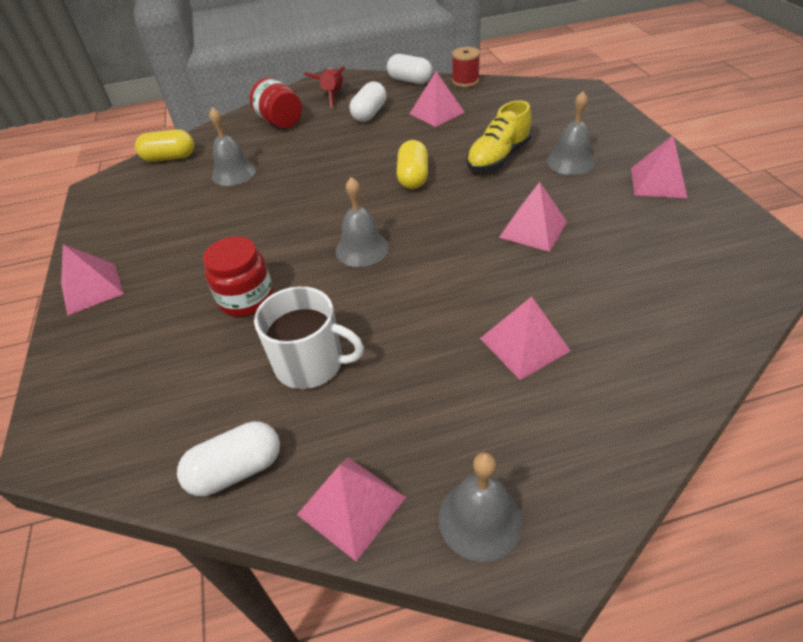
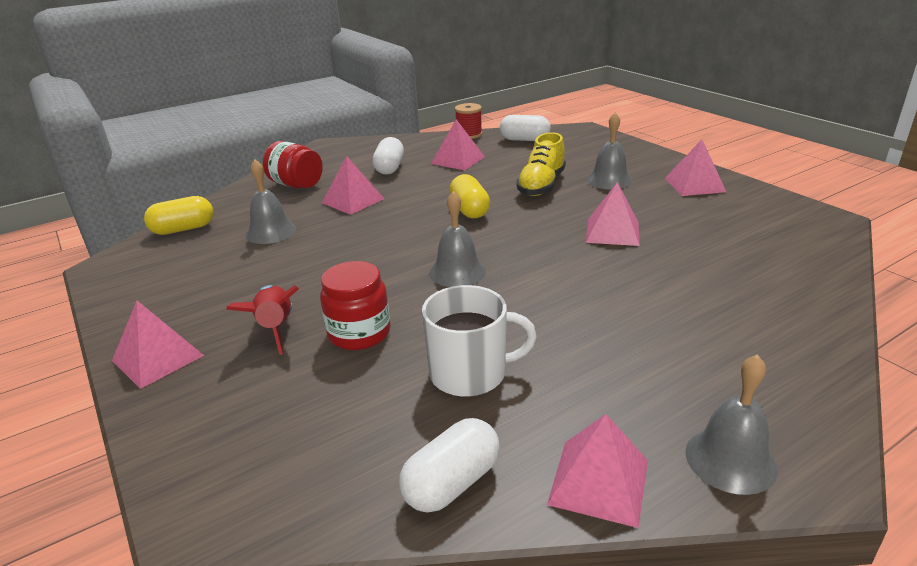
camera: 20 degrees left, 15 degrees down
(333, 96) = (341, 158): red rocket -> red rocket (275, 328)
(410, 81) = (413, 139): white capsule -> white capsule (524, 140)
(524, 344) = (669, 317): pink pyramid -> pink pyramid (353, 201)

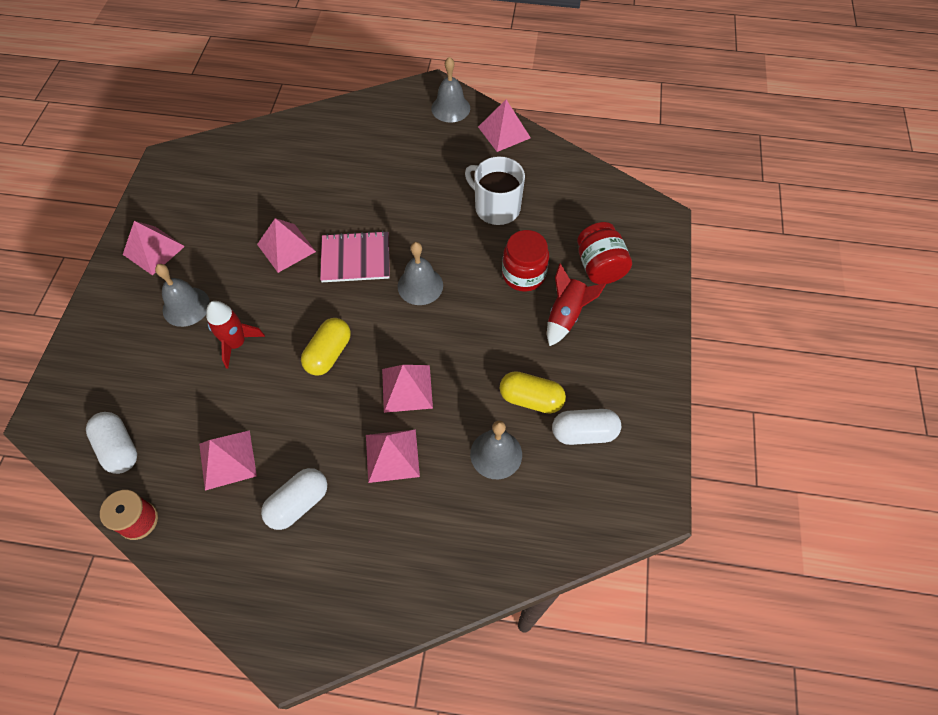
camera: 140 degrees left, 30 degrees up
(158, 358) = (646, 339): pink pyramid -> pink pyramid (407, 388)
(183, 229) = (564, 530): yellow capsule -> yellow capsule (531, 399)
(296, 185) = (410, 547): red jar -> red jar (599, 267)
(452, 483) = (555, 166): white capsule -> white capsule (584, 433)
(541, 185) = (236, 343): yellow shoe -> red rocket
(545, 256) = (355, 258): none -> pink notebook

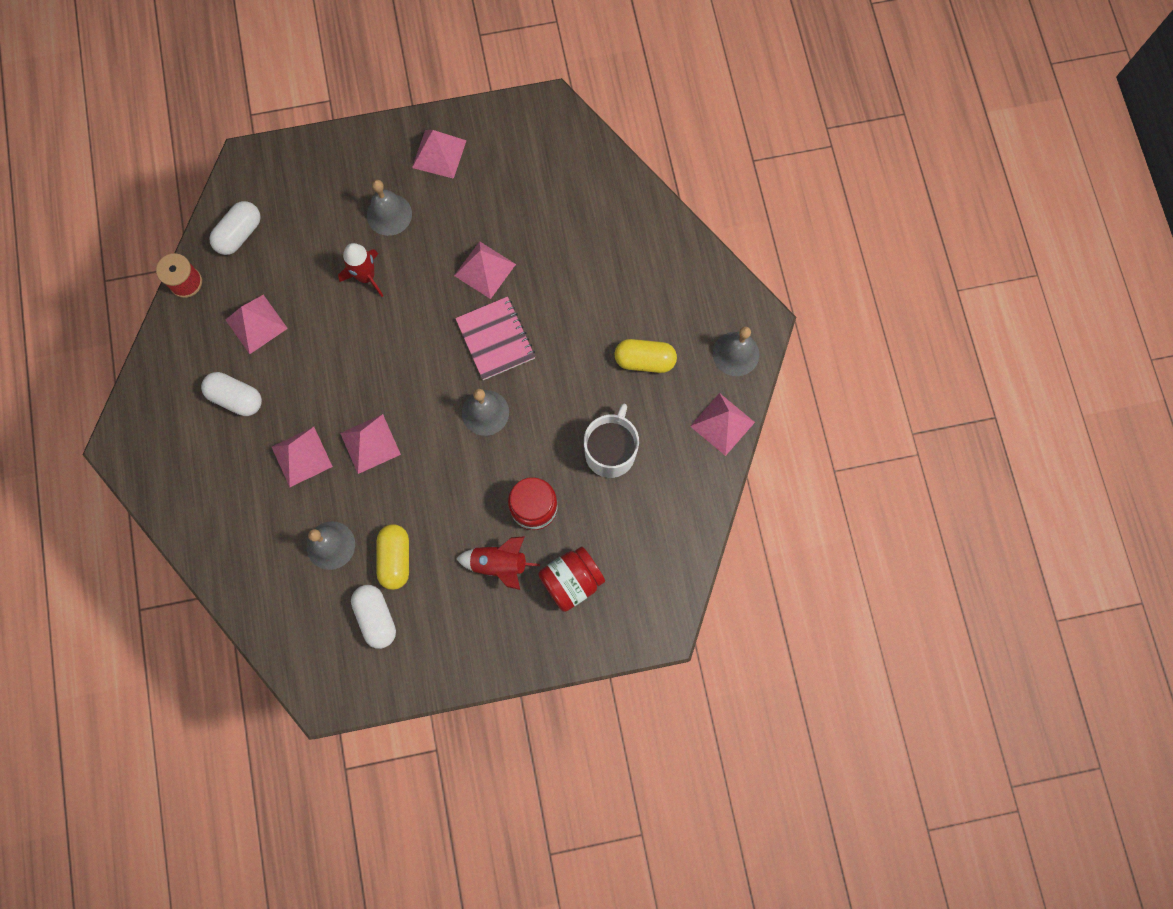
camera: 70 degrees right, 15 degrees up
(328, 353) = (382, 360): yellow capsule -> yellow capsule (644, 360)

